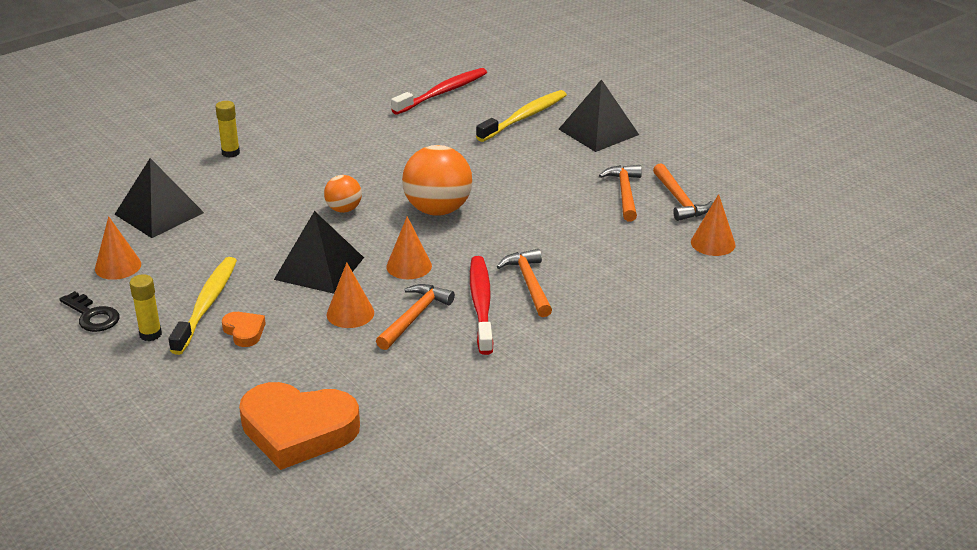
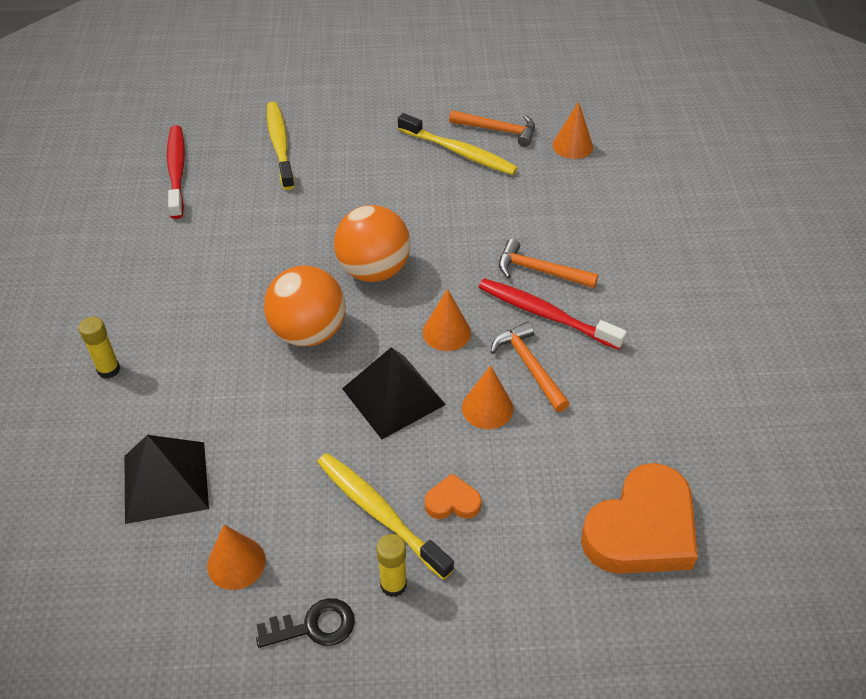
camera: 55 degrees left, 15 degrees up
(344, 209) = (309, 332): orange ball -> orange ball, size x1.85
(598, 132) = (352, 117): black pyramid -> none
(624, 193) = (459, 152): orange hammer -> yellow toothbrush

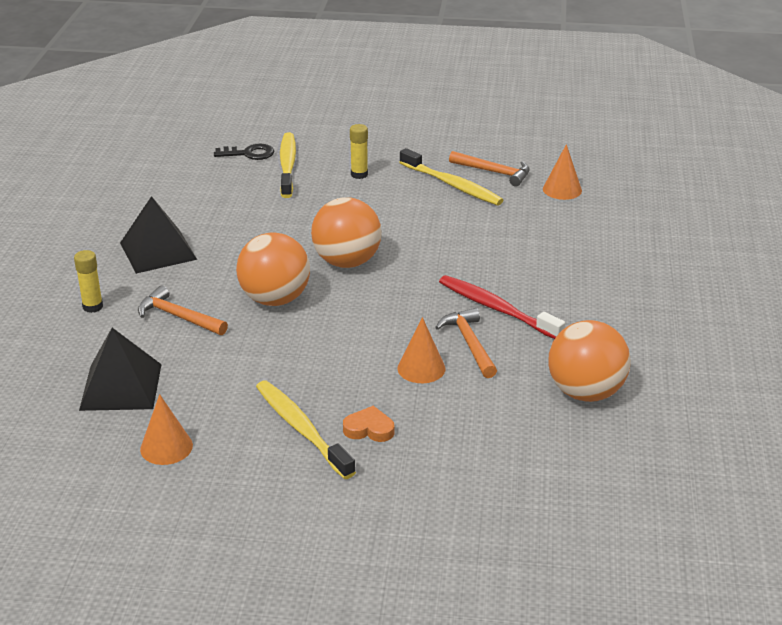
camera: 10 degrees right, 15 degrees down
(177, 171) = (189, 176): red toothbrush -> none
(314, 626) = (221, 497): black key -> black key (249, 153)
(393, 396) = (338, 351): black pyramid -> black pyramid (158, 251)
(393, 585) = (299, 478): yellow glue stick -> yellow glue stick (359, 174)
(446, 332) = (400, 312): orange cone -> none
(540, 271) = (501, 277): orange hammer -> orange hammer (178, 317)
(641, 529) = (537, 468): orange heart -> none
(665, 417) = (585, 392): none -> orange ball

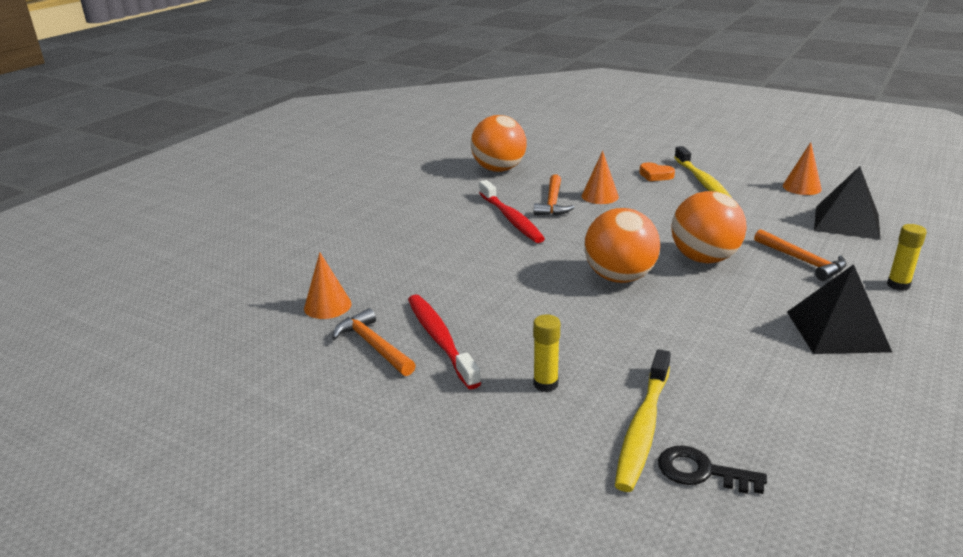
camera: 155 degrees left, 5 degrees down
(452, 185) = (440, 339): yellow toothbrush -> red toothbrush

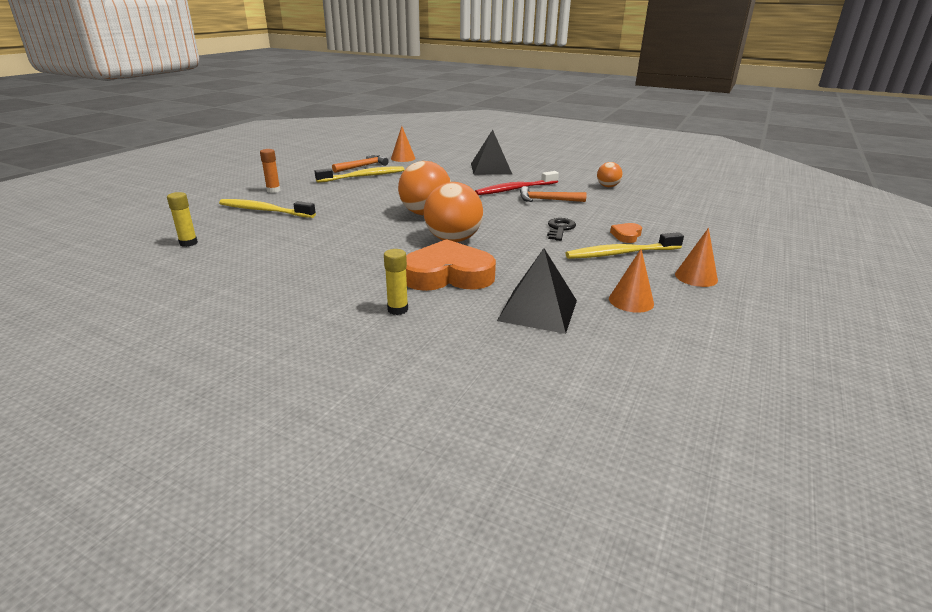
camera: 85 degrees right, 0 degrees up
(440, 339) = (363, 176): red toothbrush -> yellow toothbrush
(498, 169) = (607, 186): orange ball -> orange ball, size x0.54
(526, 437) = (273, 190): none -> orange glue stick
(545, 384) = (313, 194): yellow glue stick -> yellow glue stick (188, 243)
(600, 196) = (566, 214): orange cone -> orange cone (696, 277)
(701, 472) = (223, 219): black key -> black key (560, 229)
(802, 261) = (448, 275): orange hammer -> orange heart
(837, 331) = (333, 271): black pyramid -> black pyramid (491, 168)

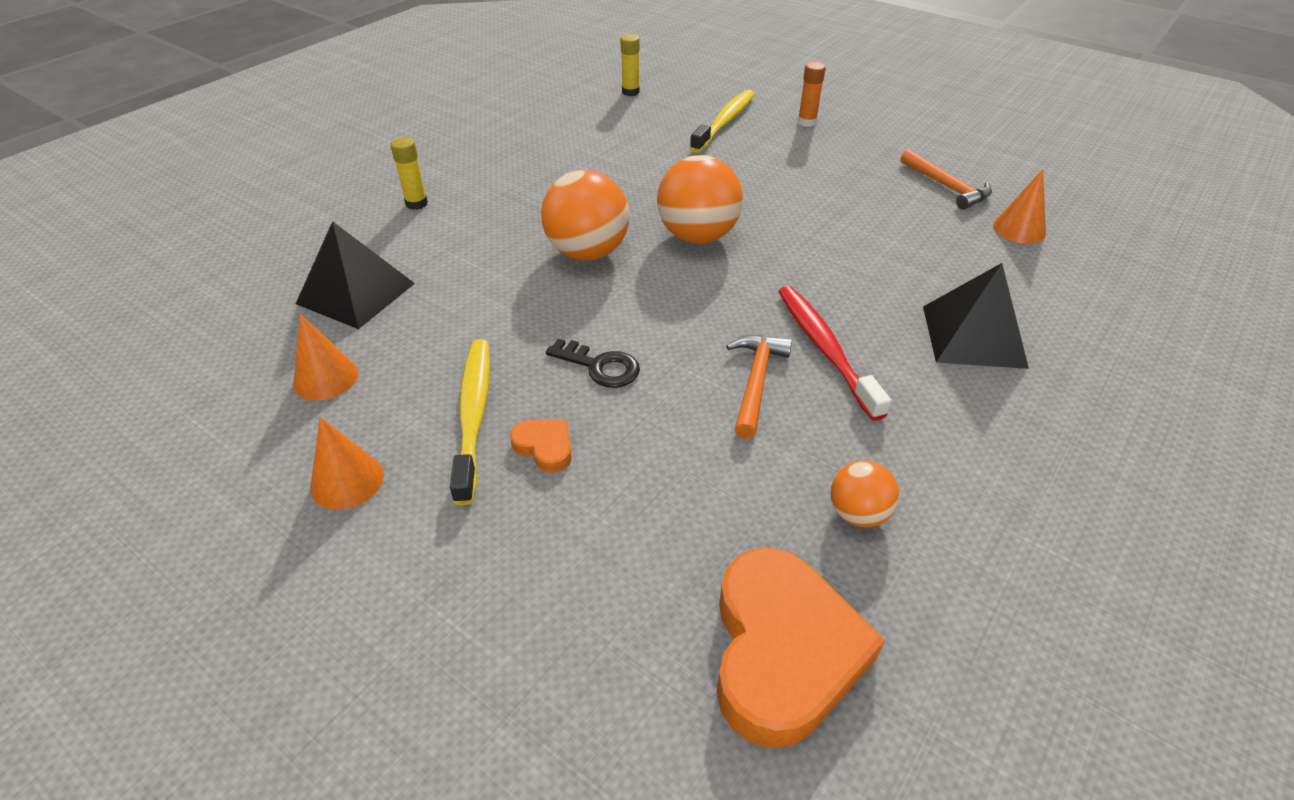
camera: 100 degrees right, 15 degrees up
(363, 176) = (885, 187): yellow toothbrush -> none
(448, 275) = (479, 239): orange heart -> orange heart (783, 651)

